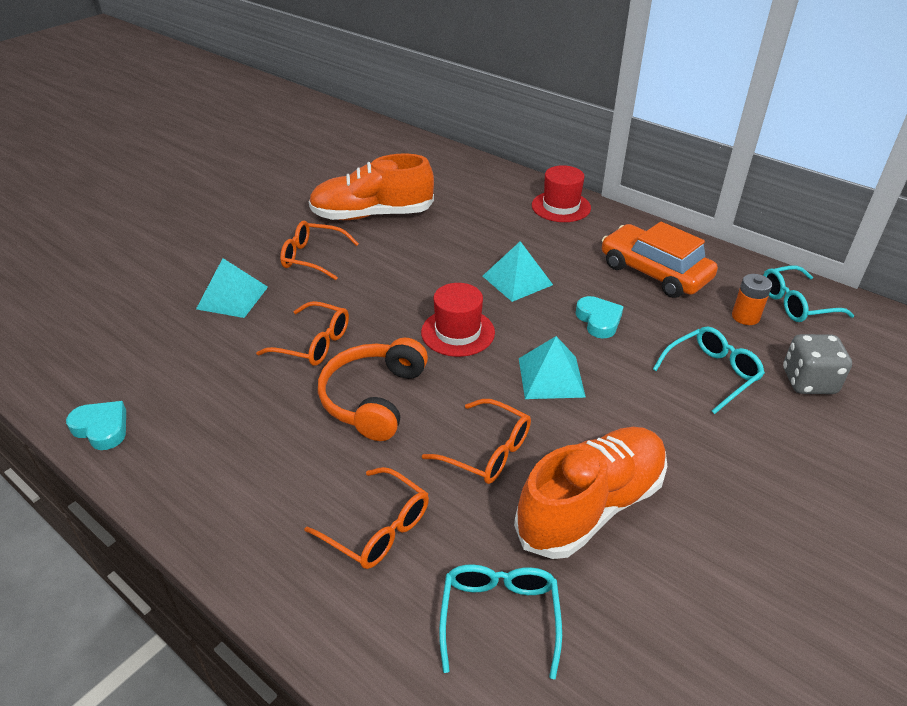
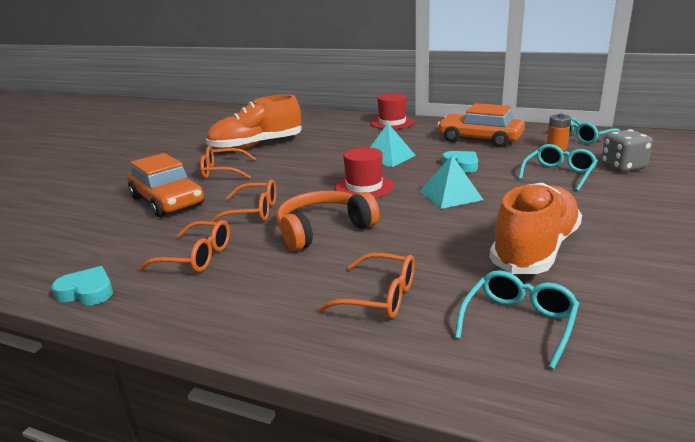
camera: 15 degrees left, 15 degrees down
(232, 297) = (167, 201): turquoise pyramid -> orange car
(373, 398) = (323, 229): orange headphones -> orange headphones turned 60 degrees clockwise
(487, 451) = (434, 239): orange glasses -> orange glasses (197, 257)
(499, 616) = (519, 322): turquoise glasses -> turquoise glasses turned 45 degrees clockwise

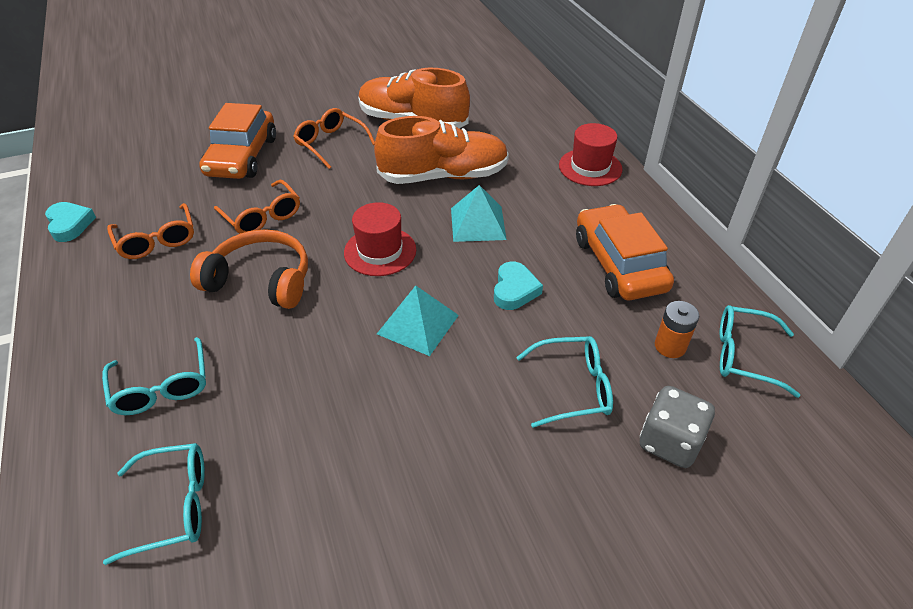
camera: 45 degrees right, 20 degrees up
(380, 297) = (162, 387): orange glasses -> turquoise glasses
(535, 250) = (335, 455): orange shoe -> orange shoe (443, 176)

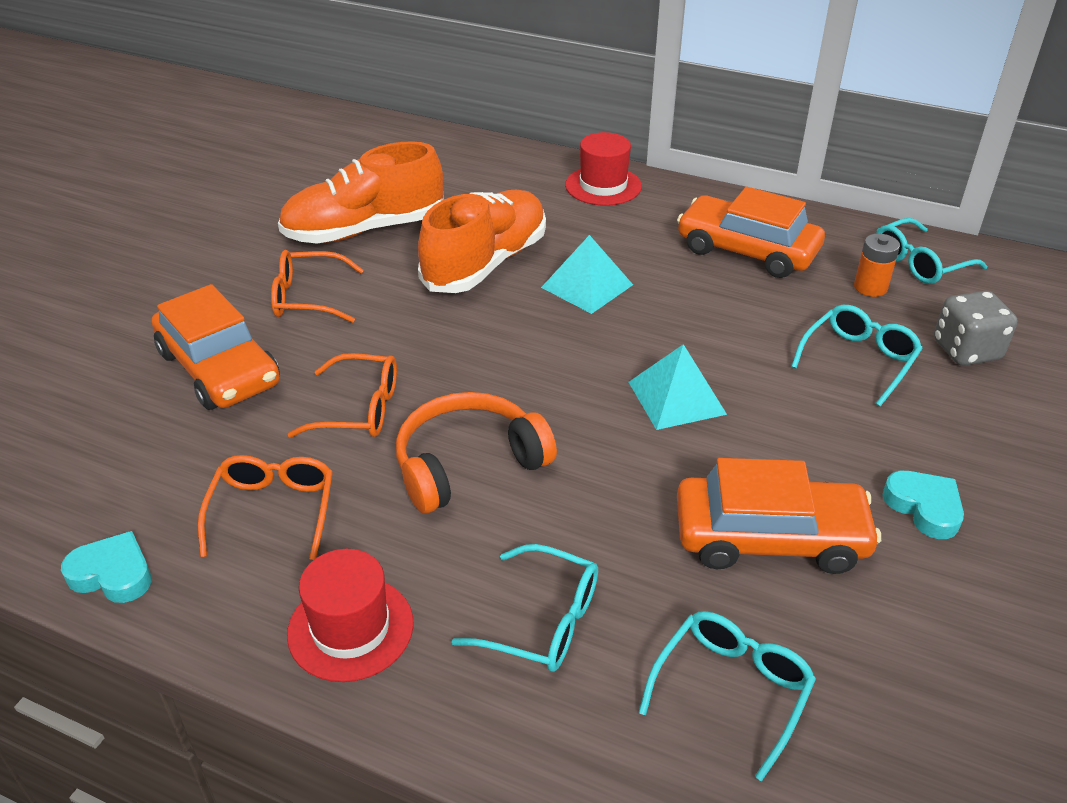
camera: 45 degrees left, 5 degrees down
(157, 240) = (273, 510): orange glasses -> orange glasses turned 105 degrees counterclockwise
(330, 446) = (770, 537): none -> orange car
(380, 251) = (540, 363): red hat -> red hat (350, 628)
(514, 290) = (705, 319): turquoise heart -> turquoise heart (924, 507)

